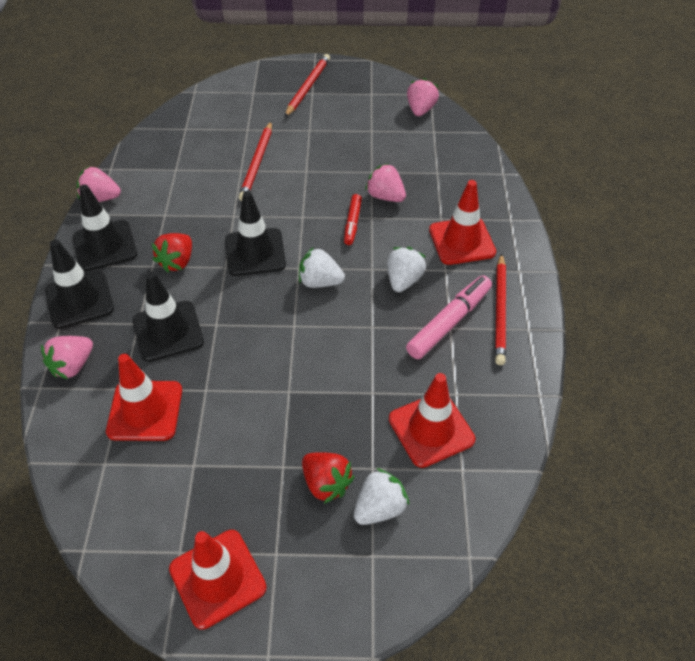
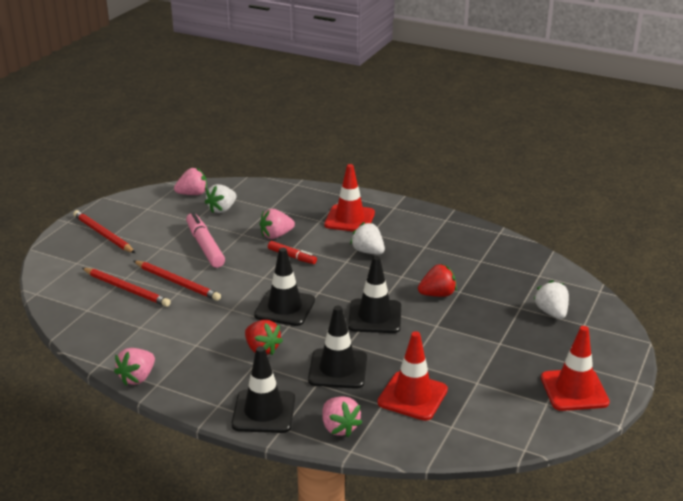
camera: 65 degrees left, 20 degrees down
(105, 246) = (206, 385): black traffic cone -> black traffic cone (375, 316)
(320, 282) = (341, 286): white strawberry -> white strawberry (222, 209)
(326, 483) = (523, 328): red strawberry -> red strawberry (437, 294)
(420, 110) = (193, 194): pink strawberry -> pink strawberry turned 120 degrees clockwise
(431, 429) = (503, 277): red traffic cone -> none
(449, 322) = (420, 245): pink marker -> pink marker (205, 246)
(500, 311) = (423, 224): red pencil -> red pencil (126, 289)

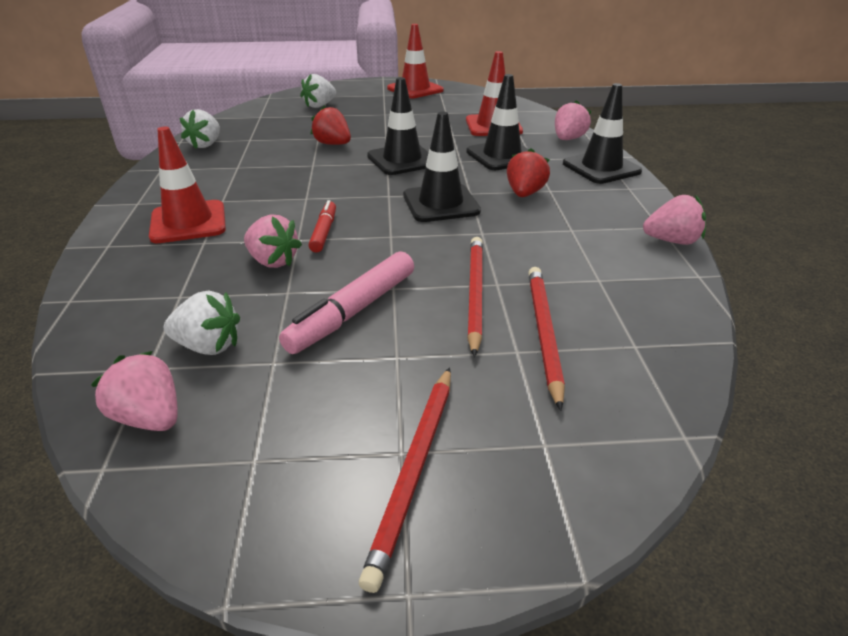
camera: 120 degrees left, 5 degrees up
(368, 251) = (272, 191): white strawberry -> white strawberry (206, 144)

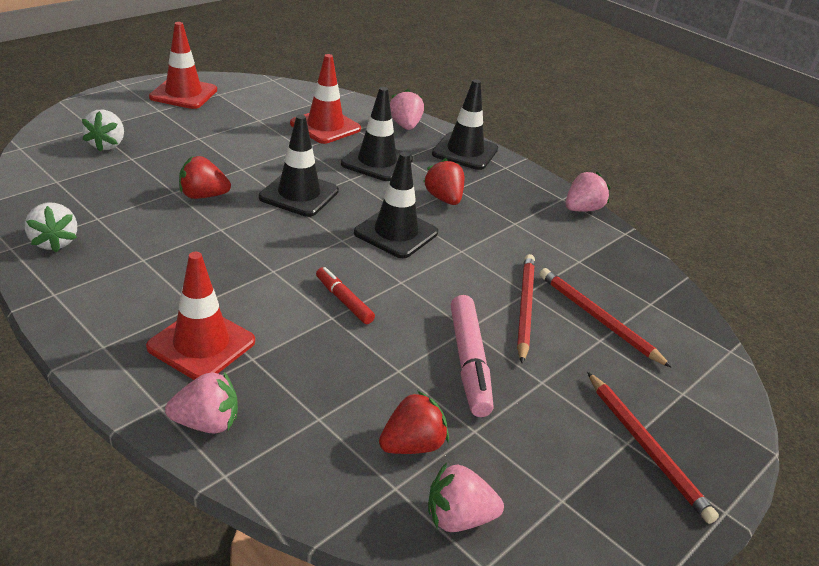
camera: 45 degrees left, 0 degrees up
(208, 346) = (412, 445): white strawberry -> red strawberry
(273, 261) = (345, 348): pink strawberry -> pink strawberry (206, 423)
(474, 294) = (524, 308): red pencil -> red pencil turned 45 degrees clockwise

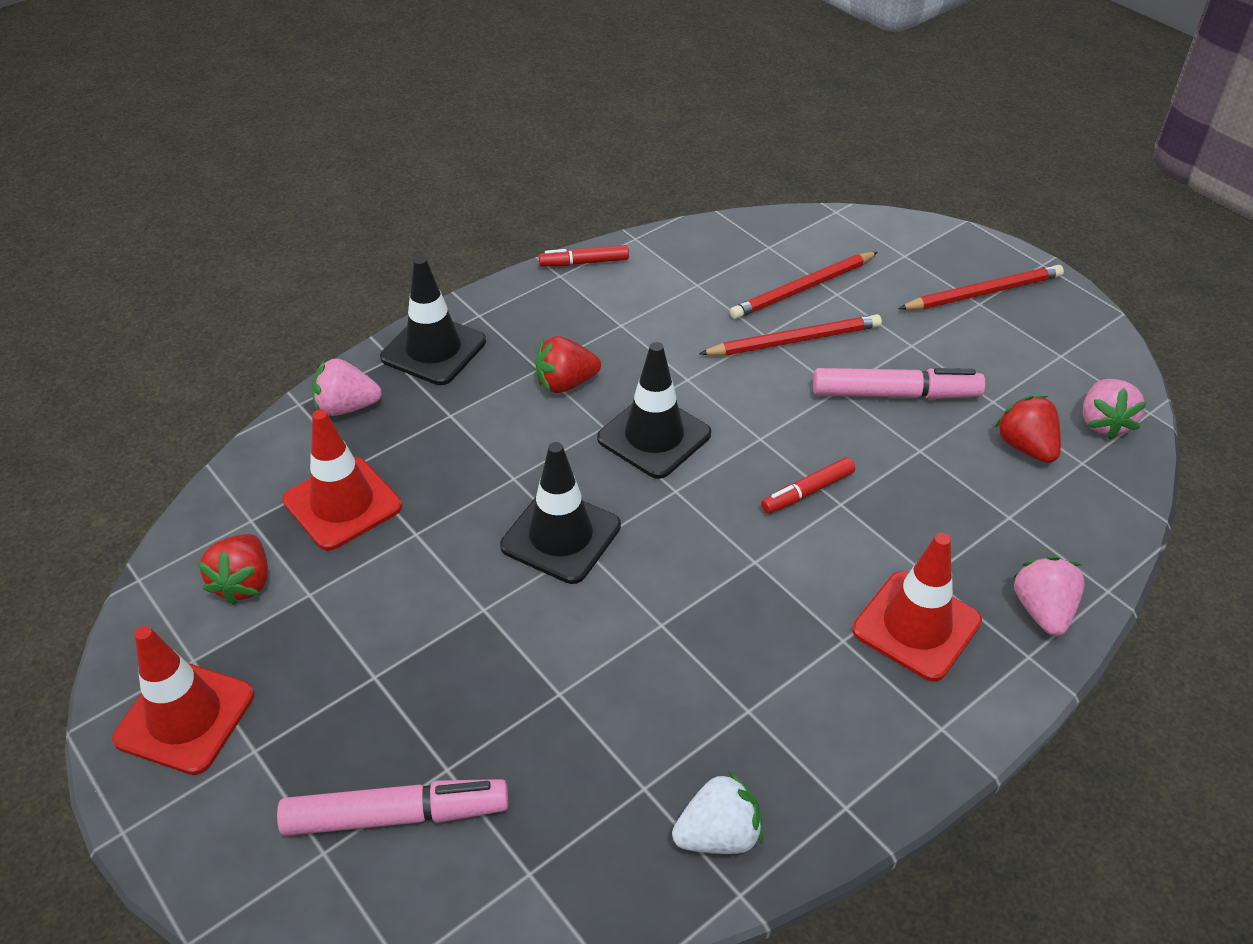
camera: 80 degrees left, 10 degrees up
(107, 145) = (395, 815): white strawberry -> pink marker
(203, 196) = (570, 653): red strawberry -> red strawberry (244, 583)
(377, 162) = (463, 446): black traffic cone -> none
(524, 308) = (794, 340): red pencil -> red pencil turned 150 degrees clockwise
(582, 209) = (584, 262): pink strawberry -> red marker

